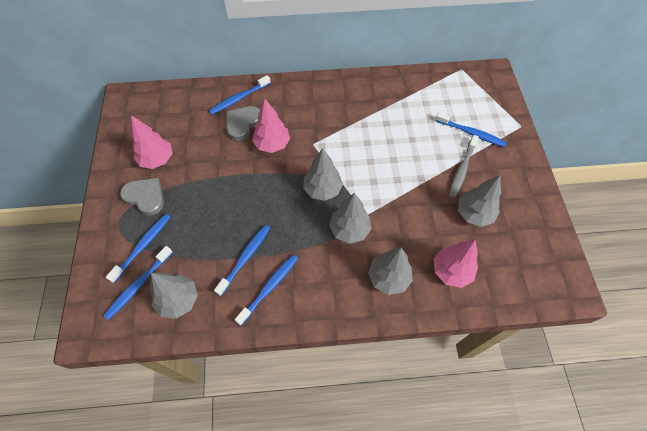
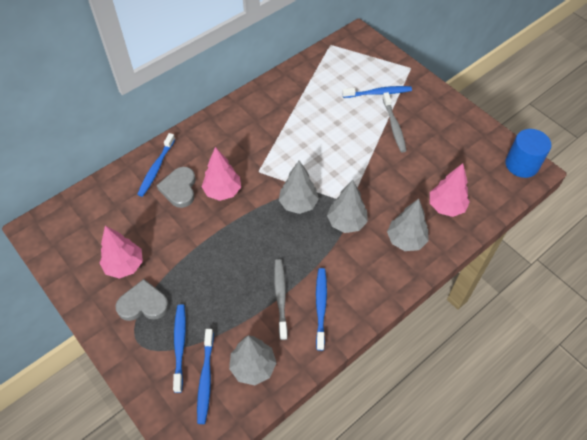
camera: 35 degrees left, 5 degrees down
(245, 258) = (280, 297): blue toothbrush -> grey toothbrush
(474, 214) = (428, 154): grey tree -> none
(562, 277) = (521, 164): none -> blue cylinder

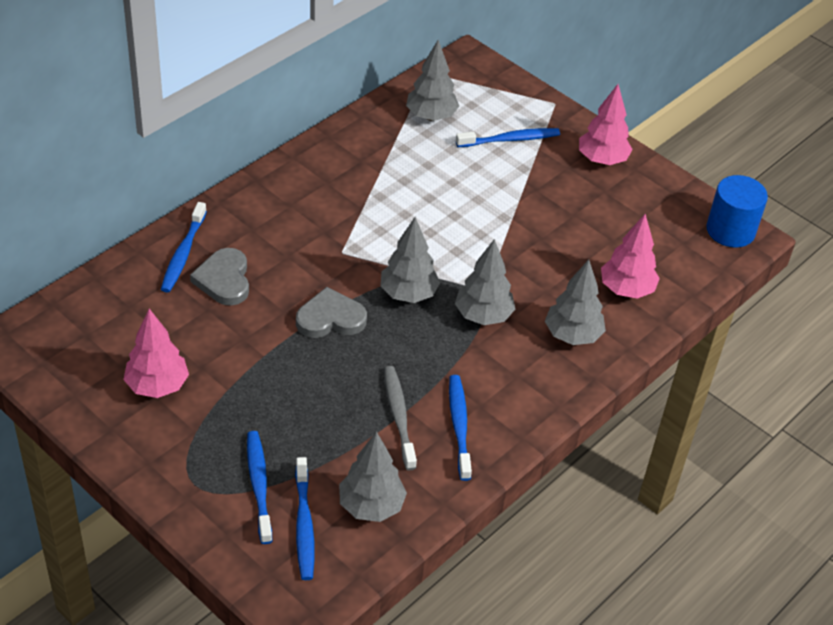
camera: 10 degrees left, 10 degrees down
(143, 304) = (195, 434): grey heart -> grey heart (330, 318)
(222, 191) = (291, 281): pink tree -> pink tree (602, 160)
(328, 75) = (431, 116): none -> grey tree
(394, 126) = (538, 184): grey toothbrush -> none

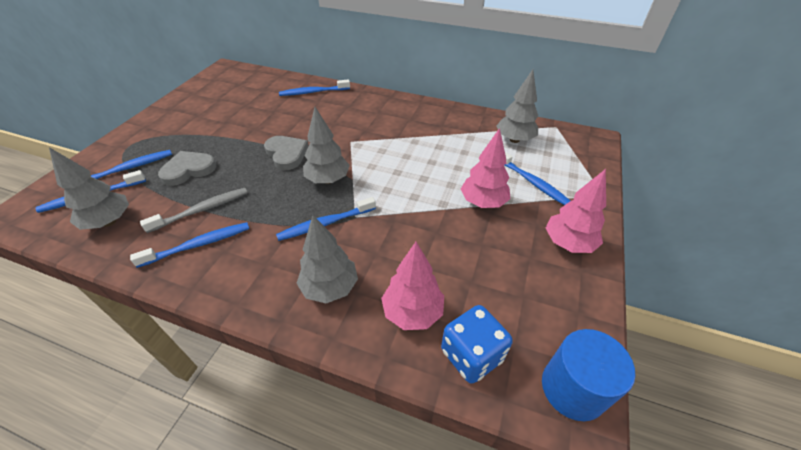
camera: 70 degrees right, 0 degrees up
(157, 386) = (205, 113): pink tree -> pink tree (483, 202)
(224, 280) = (300, 109): grey heart -> grey heart (188, 170)
(483, 316) = (325, 223): grey tree -> blue toothbrush
(681, 271) = (471, 355): none -> blue dice

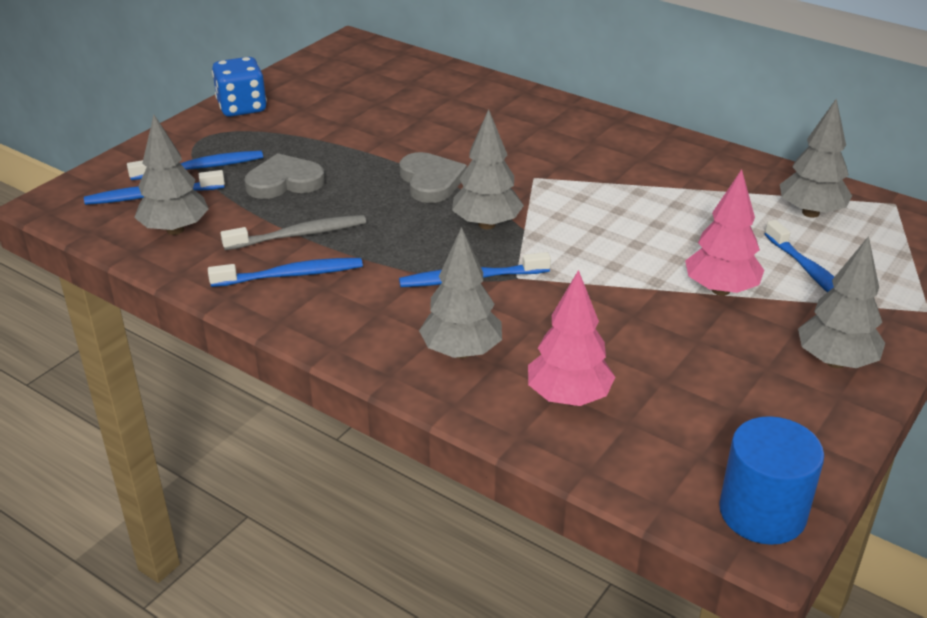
camera: 15 degrees right, 10 degrees down
(313, 92) = (490, 97): blue toothbrush -> none
(471, 355) = (635, 455): blue dice -> blue dice (242, 107)
(568, 243) = (835, 361): pink tree -> grey tree

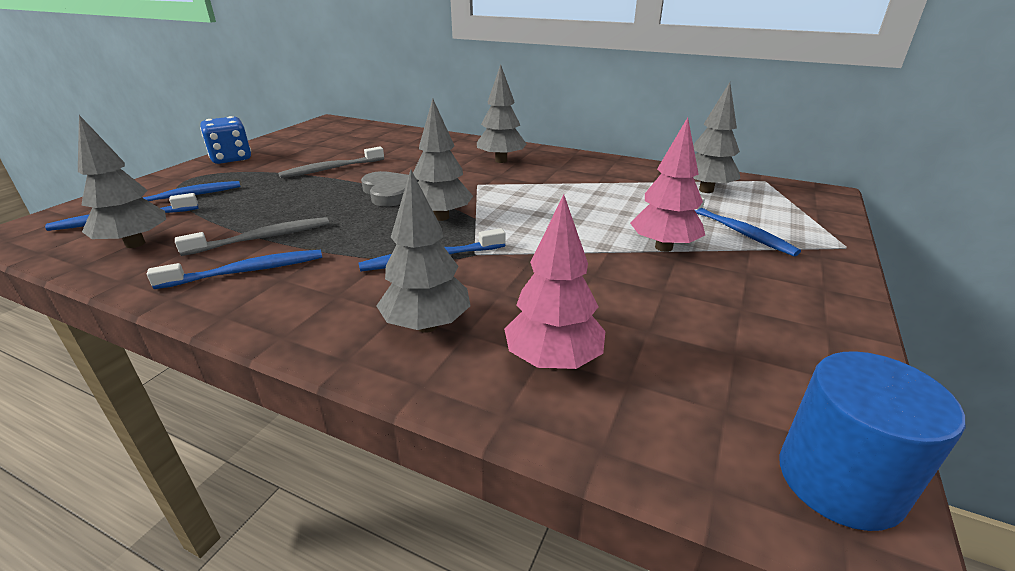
camera: 10 degrees left, 5 degrees down
(284, 182) = (257, 201): grey heart -> none
(362, 136) = (331, 169): none -> grey toothbrush
(835, 361) = (800, 296): grey tree -> grey tree (501, 160)

